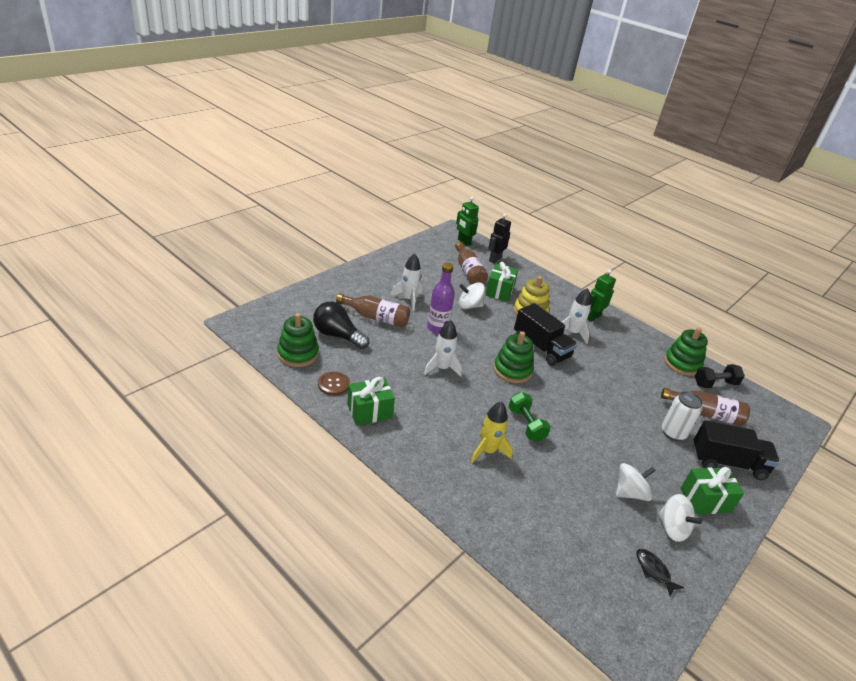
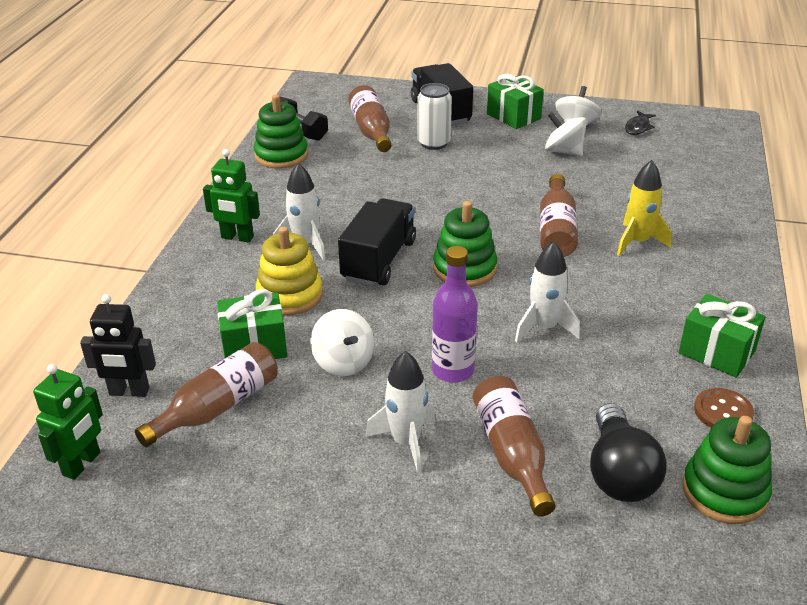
camera: 115 degrees left, 0 degrees up
(526, 425) = (556, 230): green dumbbell -> brown bottle

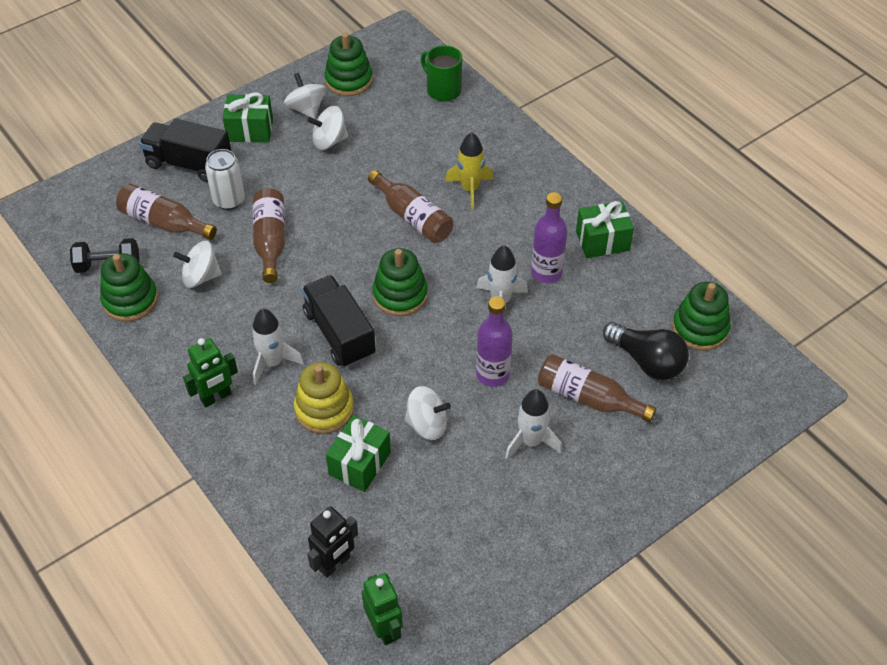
camera: 50 degrees left, 15 degrees up
(217, 407) = (402, 521): brown bottle -> brown bottle (270, 241)
(344, 170) = (201, 277): none -> white spinning top
(620, 337) = (546, 272): none -> purple bottle
(638, 127) = (348, 80): black fish -> green stacking toy
(714, 171) = (443, 90): none -> green mug
(723, 412) = (647, 279): brown button -> none

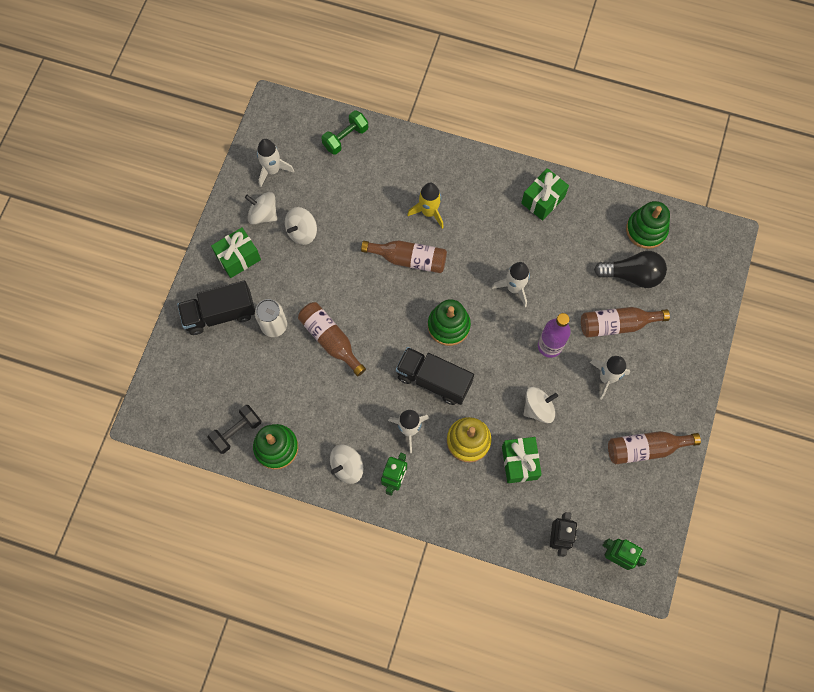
camera: 35 degrees left, 20 degrees up
(164, 222) = (245, 373): brown bottle -> brown bottle (645, 448)
(201, 277) = (307, 398): white spinning top -> white spinning top (347, 466)
(348, 80) = (272, 170): green stacking toy -> white rocket
(443, 90) = (345, 138): green mug -> green dumbbell
(546, 272) = (526, 248): purple bottle -> none

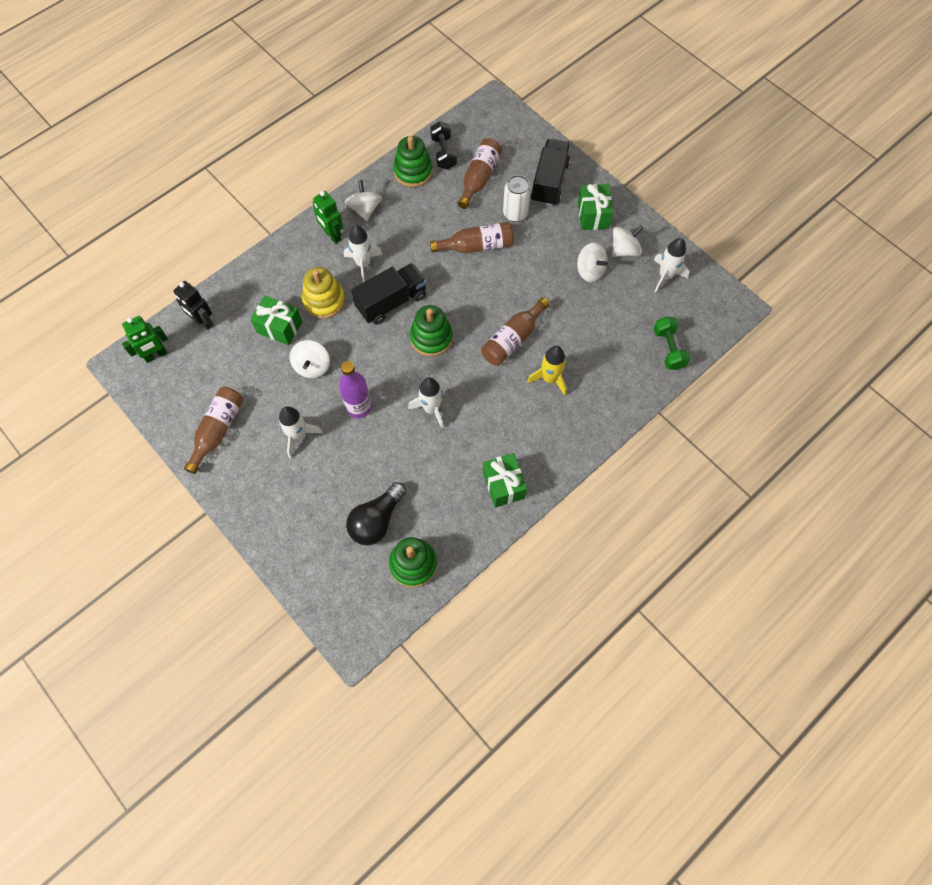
camera: 120 degrees right, 5 degrees down
(302, 232) = (590, 271): white spinning top -> white spinning top turned 150 degrees clockwise
(617, 324) = (339, 476): brown bottle -> brown bottle (479, 178)

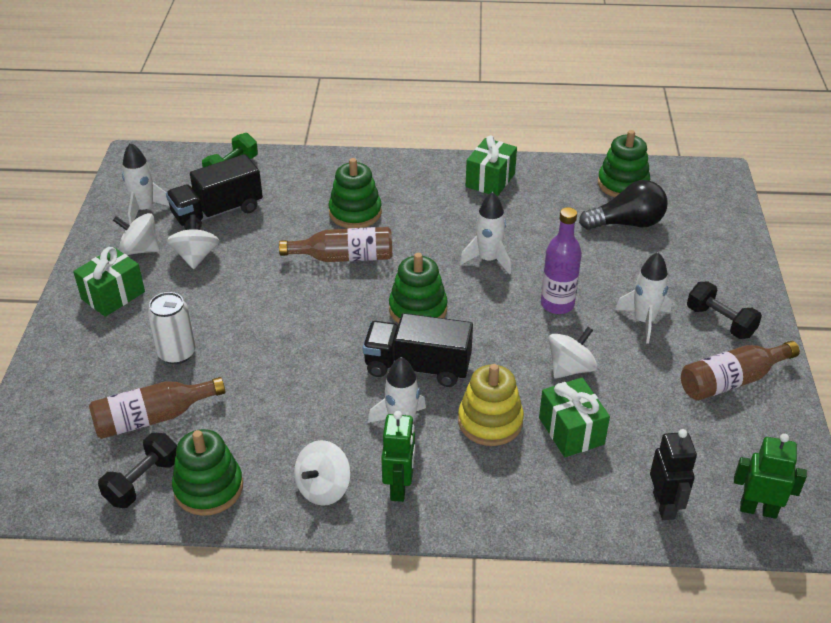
camera: 135 degrees left, 25 degrees down
(253, 474) = (720, 322): none -> black dumbbell
(477, 246) = (261, 353): brown bottle -> none
(549, 182) = (96, 355): black truck -> black truck (217, 212)
(550, 378) = (355, 213): yellow rocket -> green stacking toy

